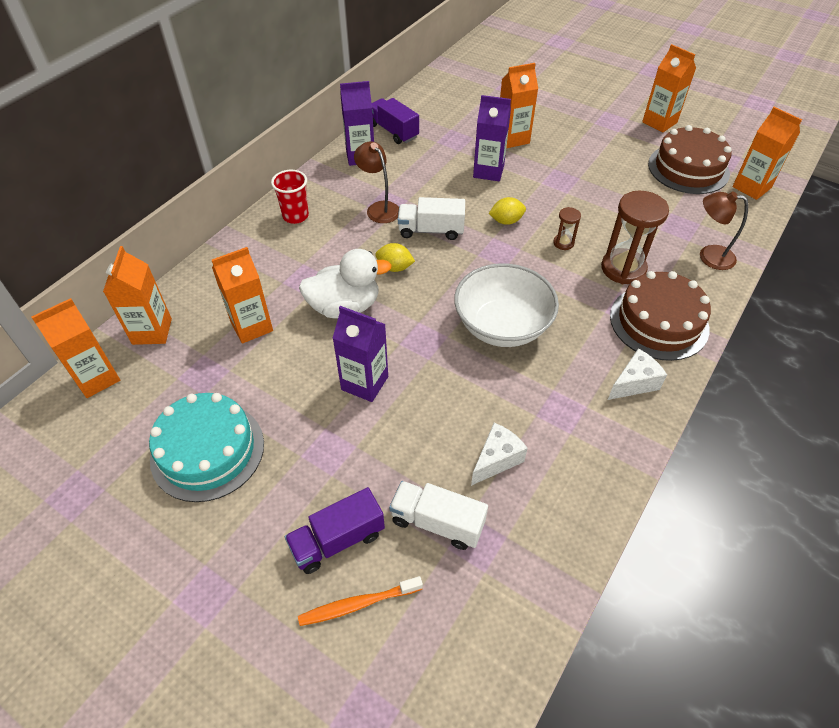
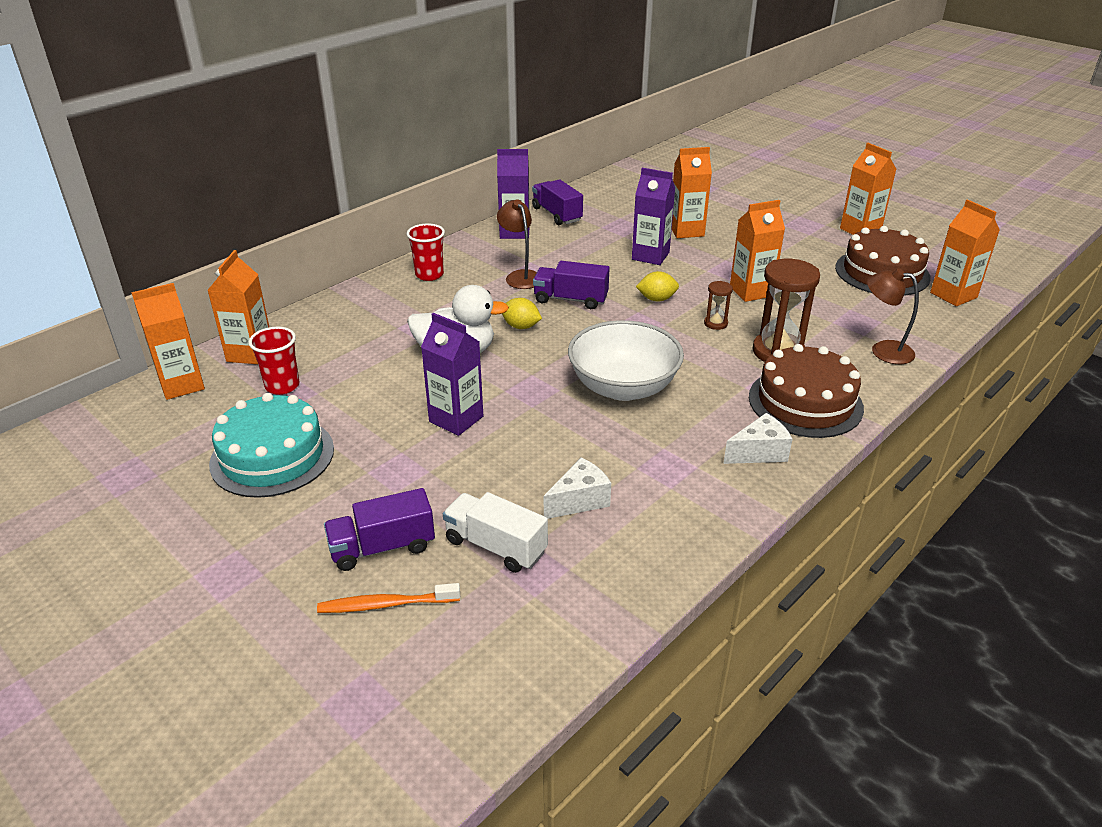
camera: 10 degrees right, 15 degrees down
(194, 366) = (282, 386): none -> red cup
(251, 326) = (353, 360): orange carton -> orange carton (751, 291)
(431, 230) = (570, 299): white truck -> purple truck

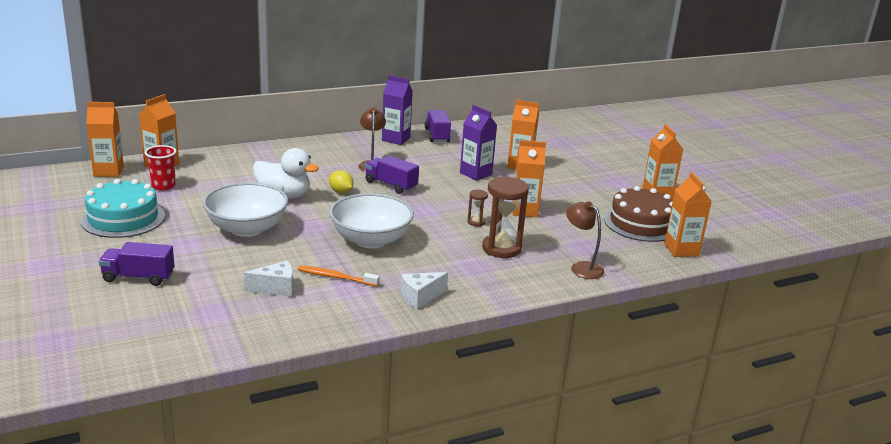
camera: 20 degrees right, 10 degrees down
(386, 604) = (113, 303): orange toothbrush -> orange toothbrush (336, 277)
(429, 275) = (313, 150): red cup -> none
(456, 419) = (247, 229): purple carton -> white bowl
(495, 546) = (202, 295): white truck -> none
(656, 299) = (450, 199): yellow lemon -> none
(759, 452) = (420, 297): white cheese -> white cheese turned 150 degrees clockwise
(805, 402) = (486, 280): brown cake -> none

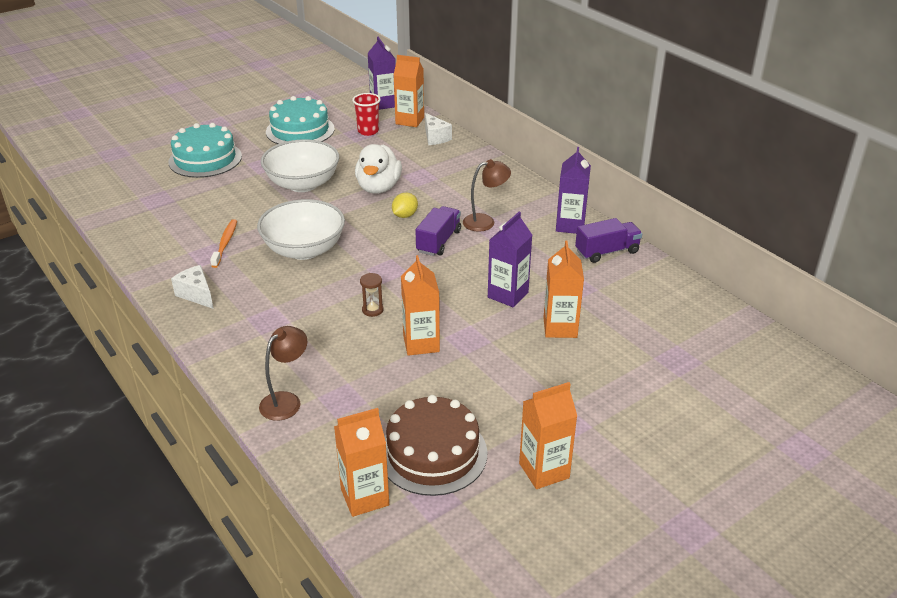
camera: 80 degrees right, 10 degrees up
(108, 171) = (383, 104): orange carton -> purple carton
(138, 277) = (205, 159): purple truck -> turquoise cake
(276, 288) = (199, 218): white cheese -> white cheese (435, 138)
(501, 248) = (314, 335): brown hourglass -> none

